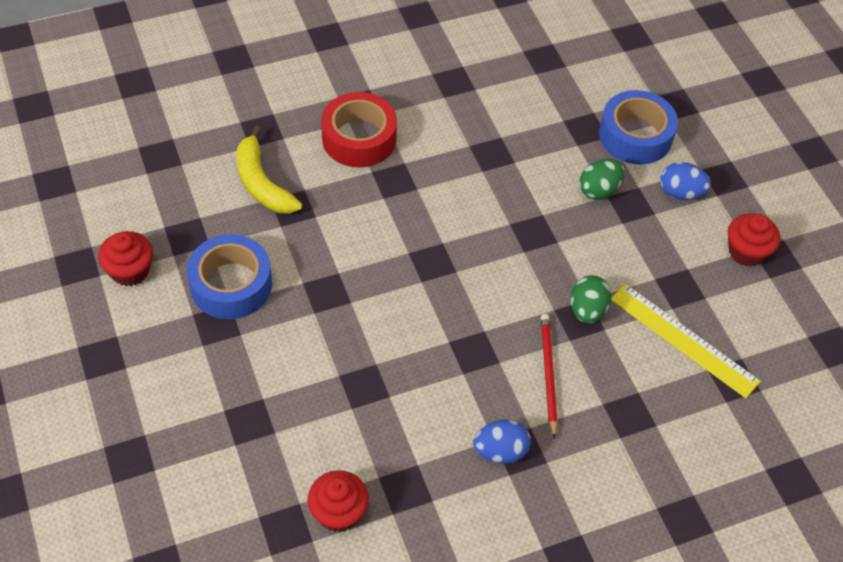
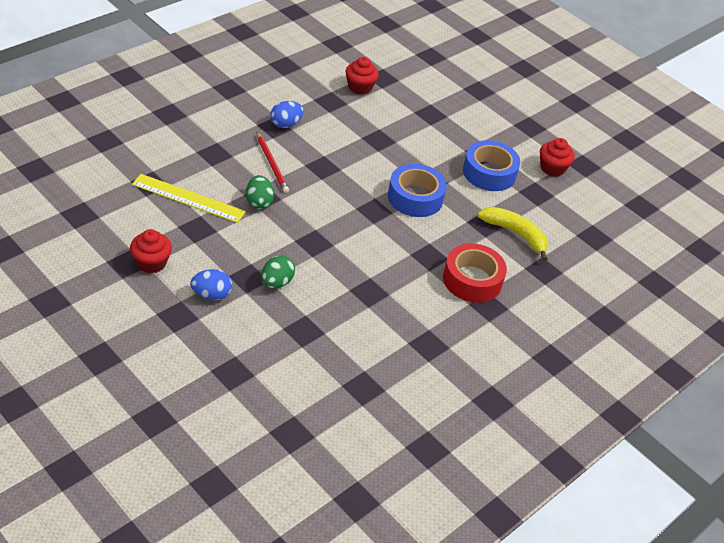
camera: 155 degrees right, 10 degrees down
(635, 136) = (260, 334): blue tape -> blue tape (415, 197)

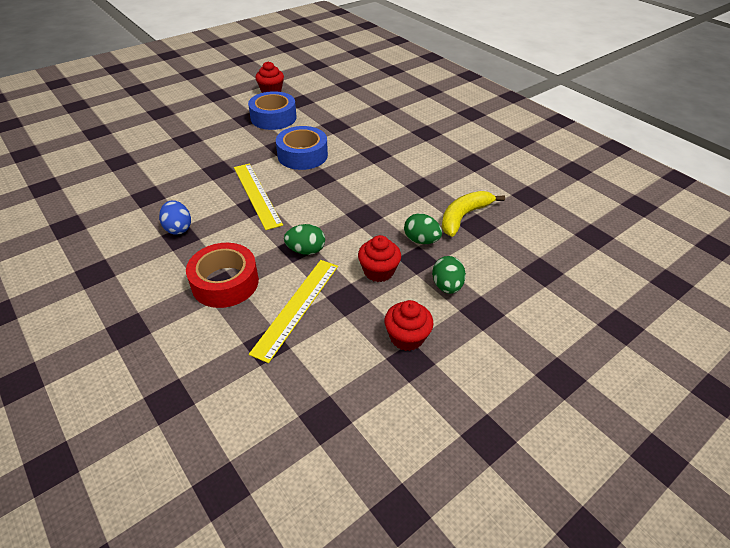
camera: 80 degrees left, 0 degrees up
(211, 295) = (446, 286): blue egg -> green egg
(272, 164) = (244, 240): red pencil -> none
(339, 168) = (257, 195): none -> yellow ruler
(360, 87) = (130, 176): red cupcake -> red cupcake (378, 271)
(472, 280) = (400, 136): red tape -> red tape (225, 282)
(515, 234) = (347, 114): yellow banana -> yellow banana (463, 216)

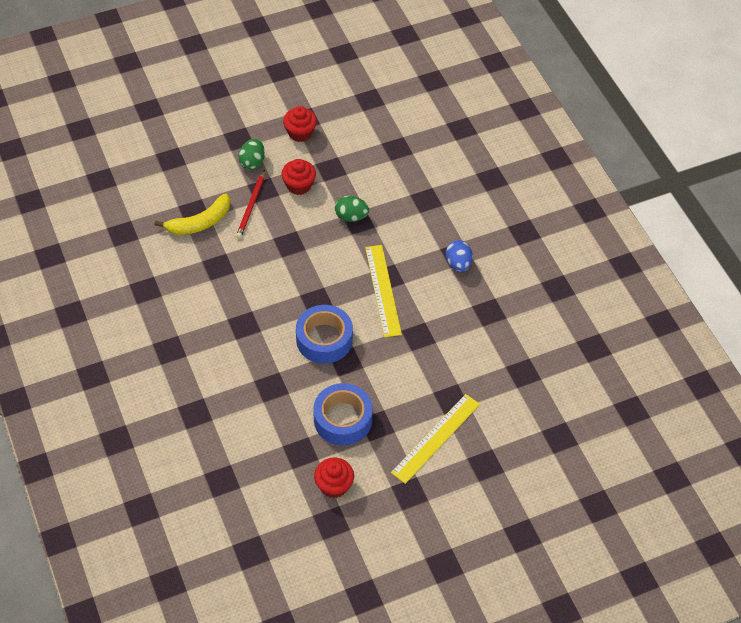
camera: 165 degrees left, 10 degrees up
(225, 282) = (421, 201): red tape -> none
(297, 307) = (370, 170): yellow ruler -> yellow ruler (436, 438)
(421, 240) = (251, 206): green egg -> red pencil

